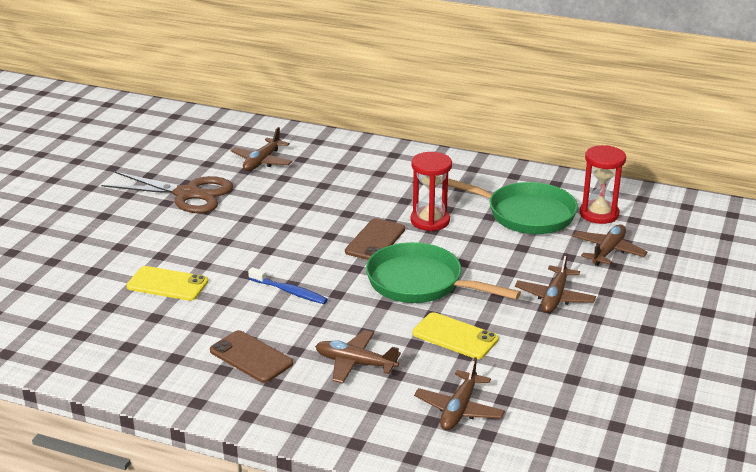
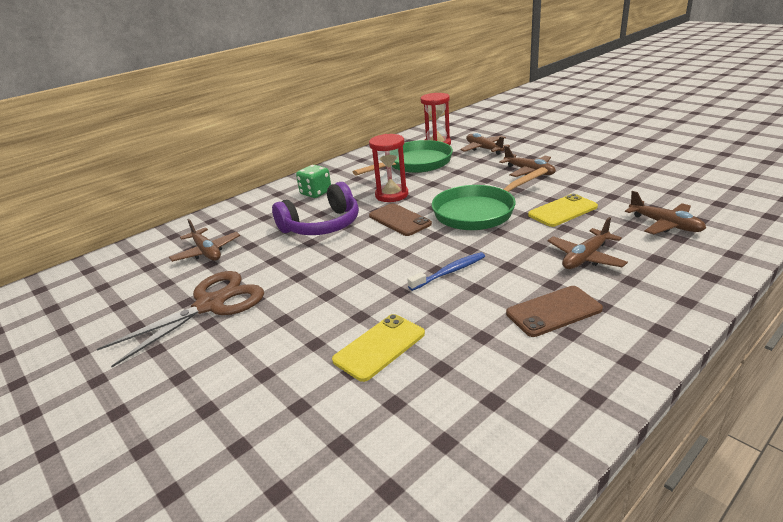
camera: 60 degrees left, 0 degrees up
(340, 201) = (322, 225): none -> purple headphones
(407, 175) = (316, 193): none -> green dice

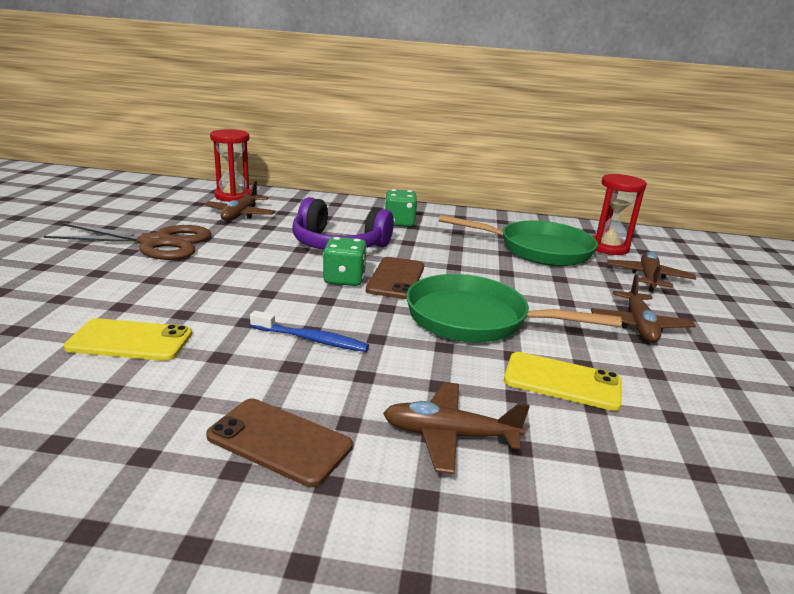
camera: 45 degrees right, 5 degrees down
(379, 238) = (344, 279): none -> green dice
(391, 195) = (446, 258): red hourglass -> red hourglass (233, 196)
(665, 225) = (654, 499): brown plane -> none

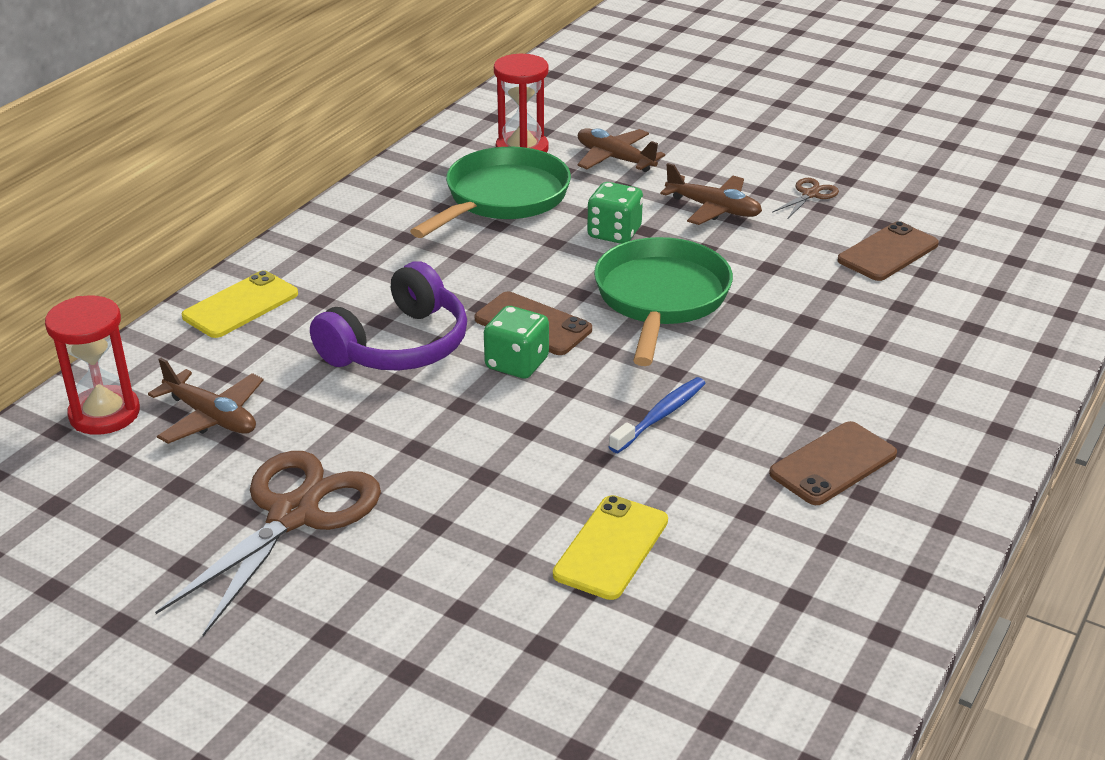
camera: 65 degrees left, 10 degrees up
(399, 223) = (344, 275): green dice -> green dice (614, 233)
(449, 435) = (851, 372): brown plane -> none
(475, 319) = (660, 299): green pan -> green pan turned 150 degrees clockwise
(562, 381) = (793, 288): yellow phone -> yellow phone (240, 305)
(705, 436) = (888, 252): none -> brown phone
(740, 372) = (810, 194): none -> brown scissors

